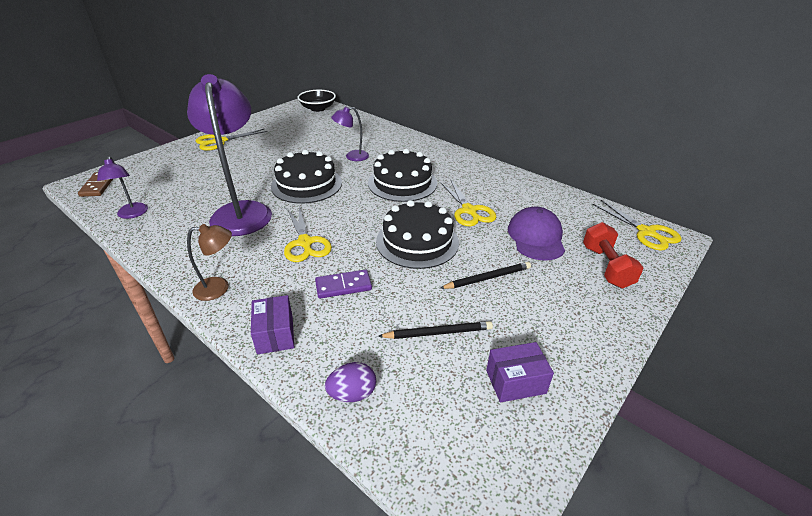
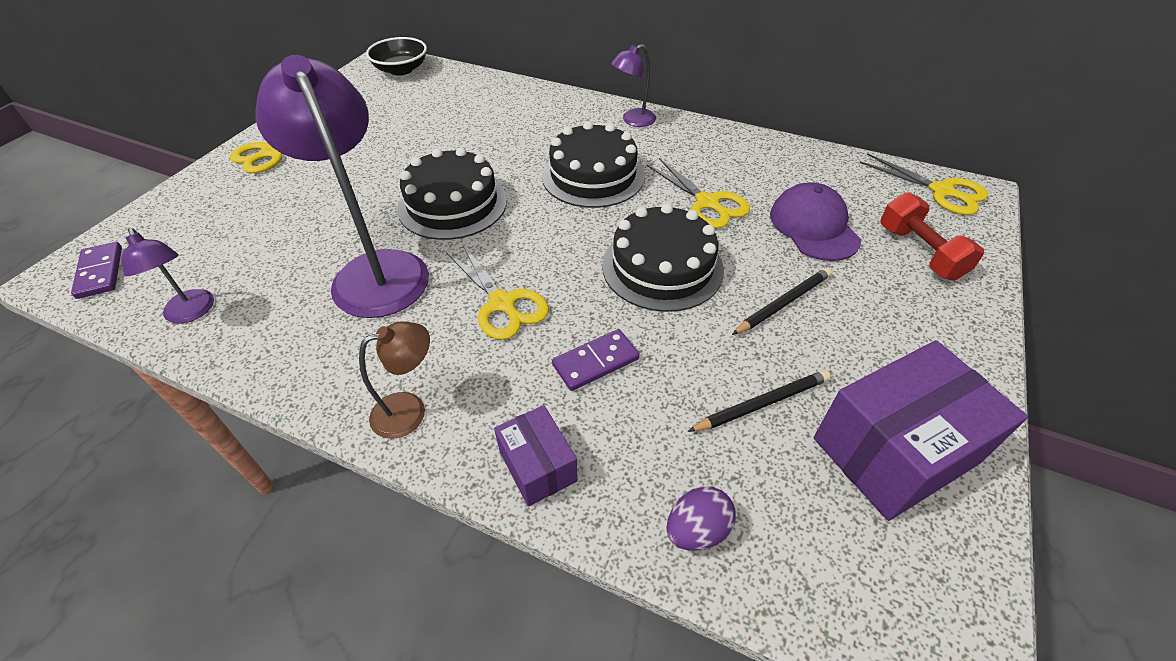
camera: 15 degrees left, 10 degrees up
(98, 186) = (100, 272): brown domino -> purple domino
(352, 157) = (497, 144): purple lamp -> purple lamp (633, 120)
(515, 382) = (895, 450): purple box -> purple box, size x1.88

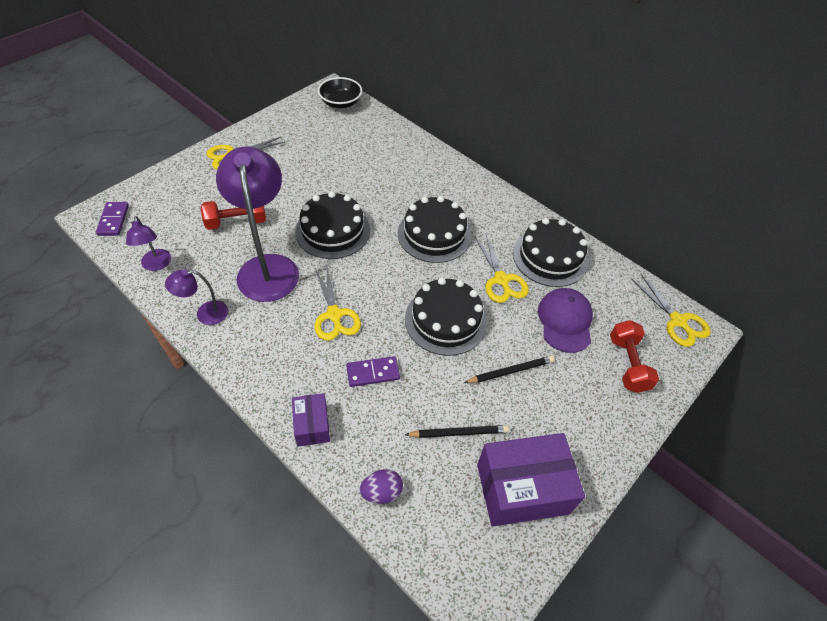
camera: 15 degrees right, 5 degrees up
(305, 227) = (236, 222): none -> red dumbbell
(410, 410) = (256, 368): brown lamp -> none
(633, 120) = (484, 194): purple lamp -> purple lamp (205, 314)
(751, 164) = (550, 257): none -> black cake

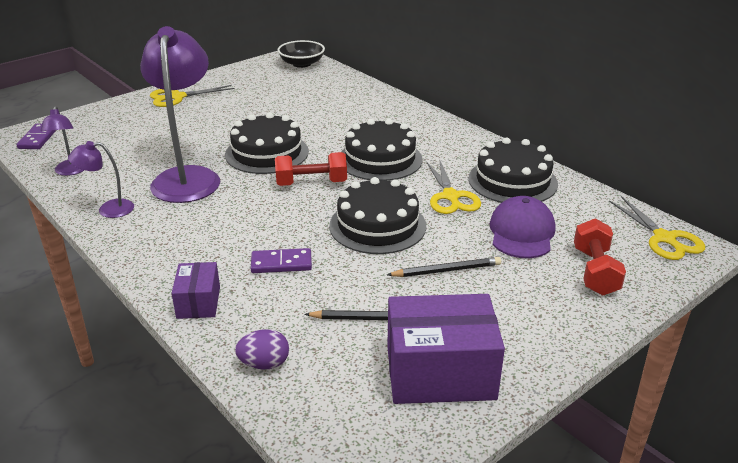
camera: 10 degrees right, 20 degrees down
(236, 222) = (165, 144): red dumbbell -> red dumbbell (311, 183)
(334, 315) = (250, 216): yellow scissors -> none

